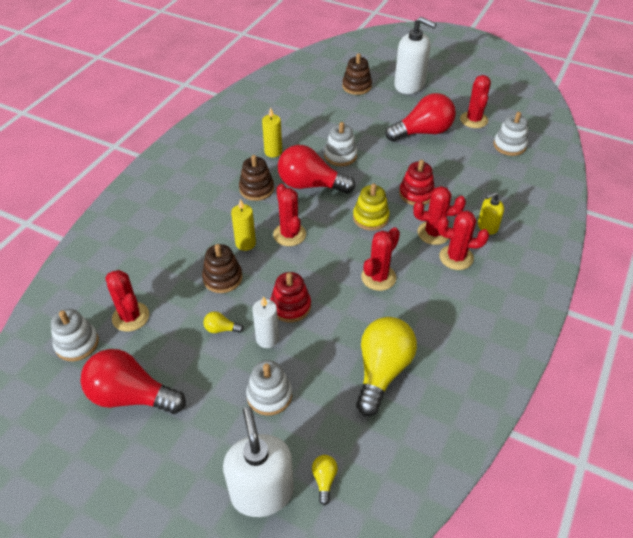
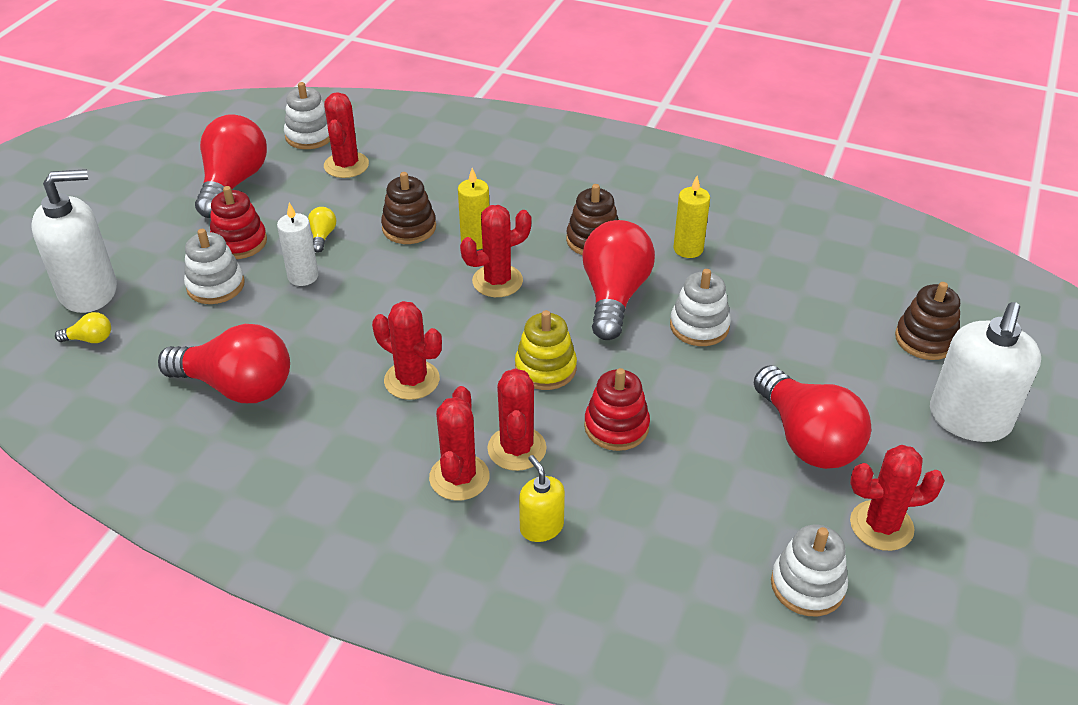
camera: 85 degrees right, 5 degrees down
(130, 317) = (346, 165): red cactus -> red cactus turned 45 degrees counterclockwise
(290, 306) = (357, 292): red stacking toy -> red stacking toy (239, 242)
(382, 371) = (237, 387): yellow light bulb -> red light bulb

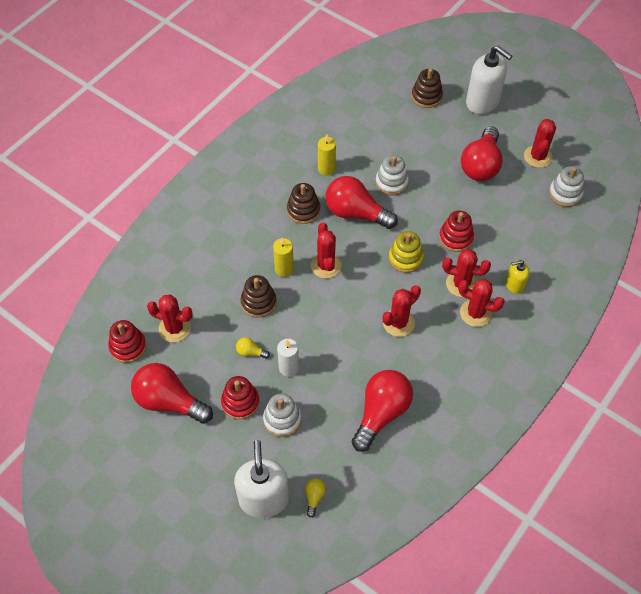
camera: 75 degrees left, 15 degrees up
(309, 136) = (128, 347): white stacking toy -> red stacking toy
(807, 438) = (481, 165): red light bulb -> red light bulb turned 120 degrees clockwise

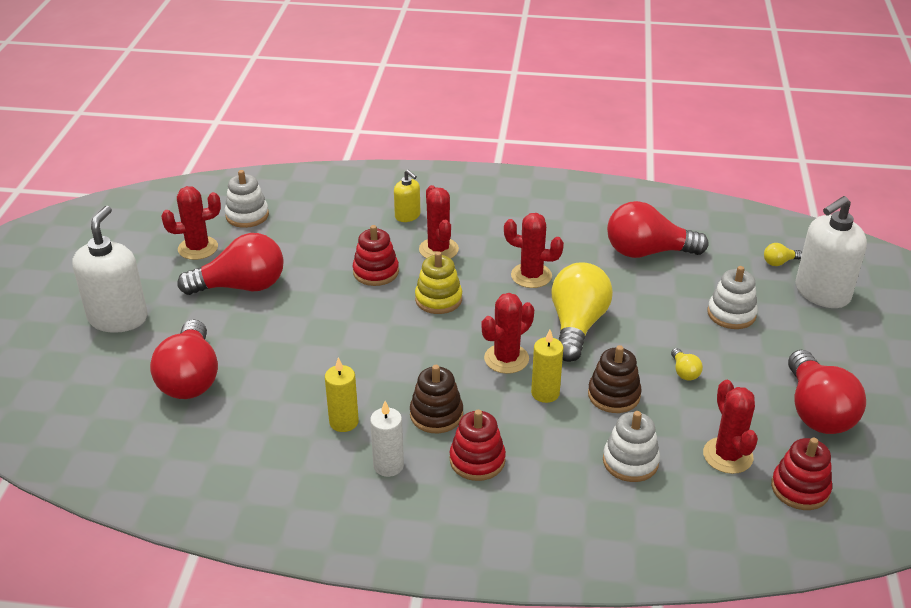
camera: 120 degrees left, 20 degrees down
(240, 402) = (750, 353): red stacking toy -> red stacking toy (477, 460)
(289, 368) = (669, 334): white candle -> white candle (388, 466)
(331, 320) = (577, 326): none -> yellow light bulb
(356, 213) = (402, 364): red light bulb -> red light bulb (190, 378)
(391, 182) = (325, 351): white stacking toy -> white stacking toy (630, 461)
(426, 96) = (133, 373): brown stacking toy -> none
(475, 313) = (468, 230): red cactus -> none

